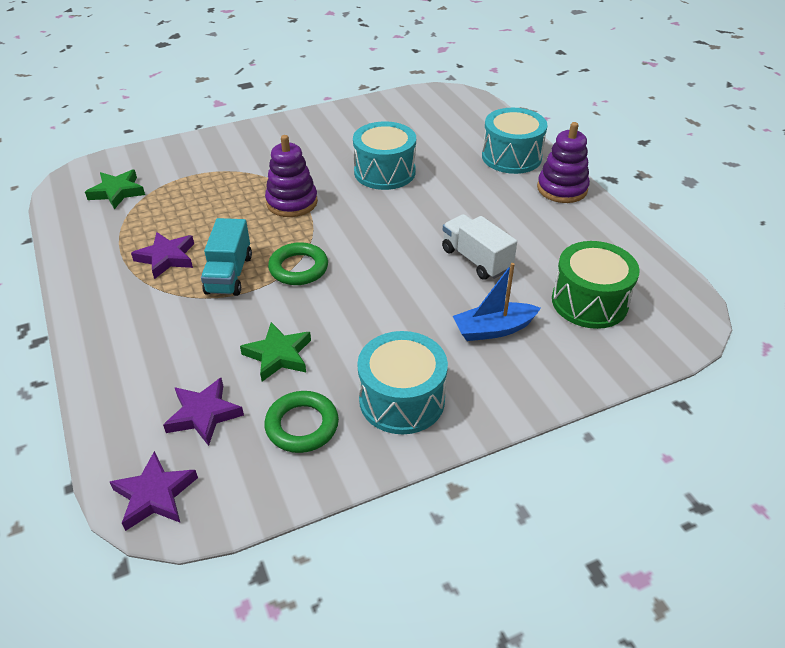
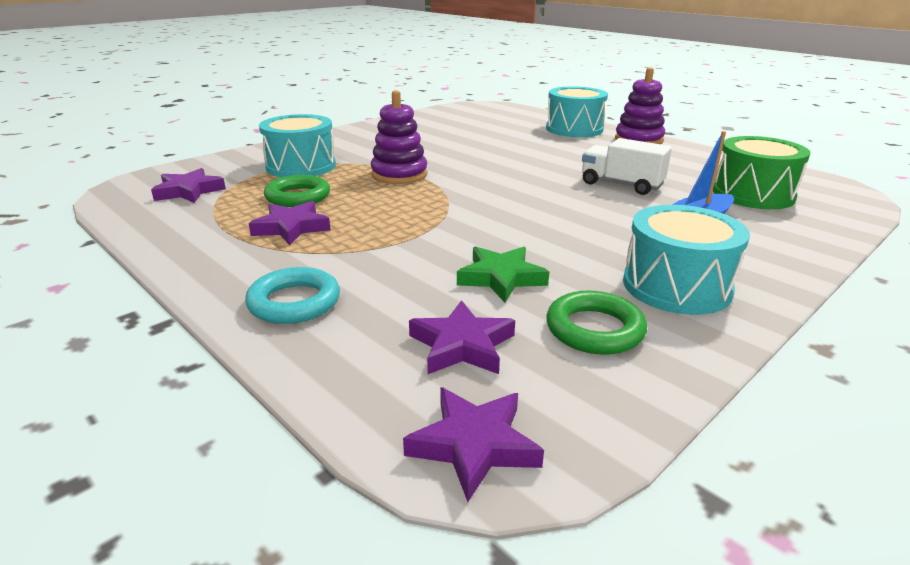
camera: 20 degrees left, 15 degrees down
(117, 192) = (189, 191): green star -> purple star
(124, 343) = (294, 302): none -> turquoise ring
(229, 274) = (379, 229): turquoise truck -> none
(298, 268) = (453, 213): green ring -> green ring (298, 196)
(384, 172) = (472, 148): turquoise drum -> turquoise drum (301, 166)

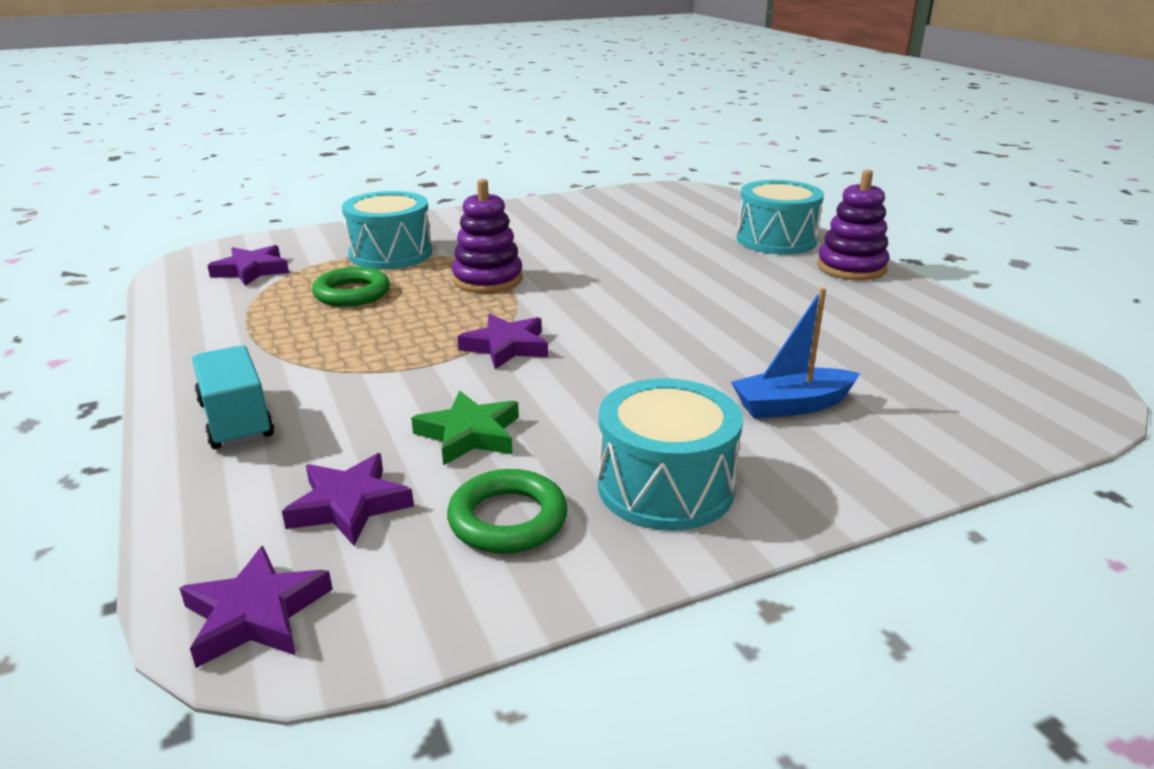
camera: 20 degrees right, 0 degrees up
(291, 228) = (311, 332): purple star -> purple star (506, 347)
(294, 302) = (236, 420): turquoise ring -> turquoise truck
(621, 185) = (750, 333): white truck -> none
(753, 194) = (925, 376): green drum -> none

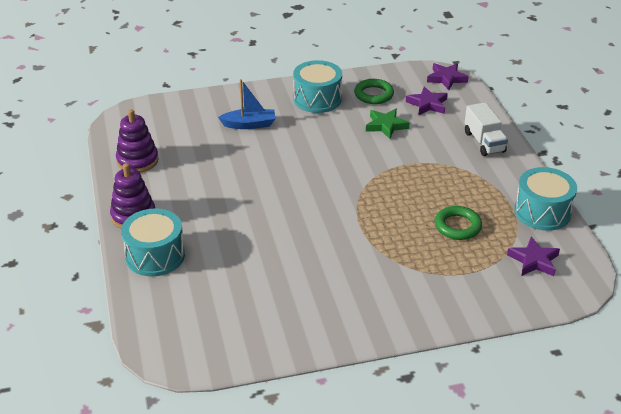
camera: 170 degrees left, 10 degrees up
(236, 420) = (484, 142): turquoise truck -> white truck
(390, 254) = (441, 271): turquoise drum -> turquoise drum (542, 212)
(487, 280) = (373, 231): purple stacking toy -> purple stacking toy (137, 160)
(506, 347) = (366, 171): purple star -> none

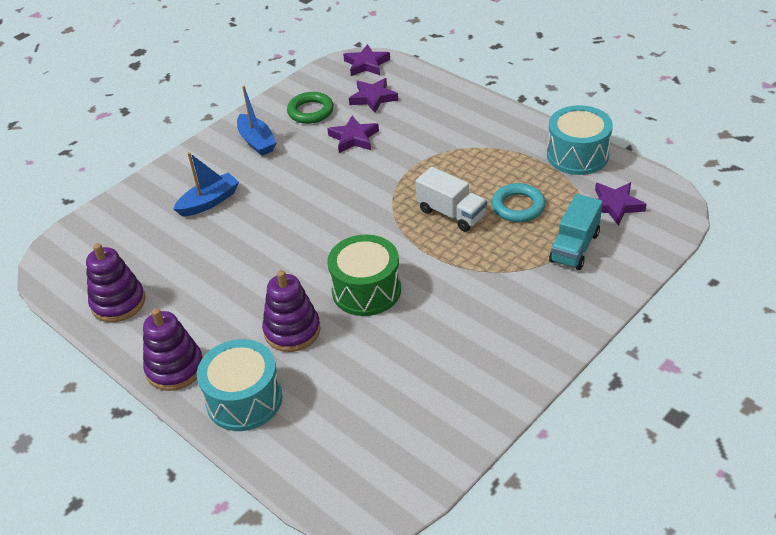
camera: 30 degrees left, 5 degrees up
(223, 230) = (292, 330): none -> purple stacking toy
(295, 229) = (366, 290): none -> green drum
(317, 99) = (257, 141): turquoise drum -> blue boat
(386, 126) = (354, 138): green star -> purple star
(457, 226) = (518, 206): green ring -> turquoise ring
(471, 274) = (574, 247): none -> turquoise truck
(484, 142) = (462, 112): white truck -> white truck (451, 213)

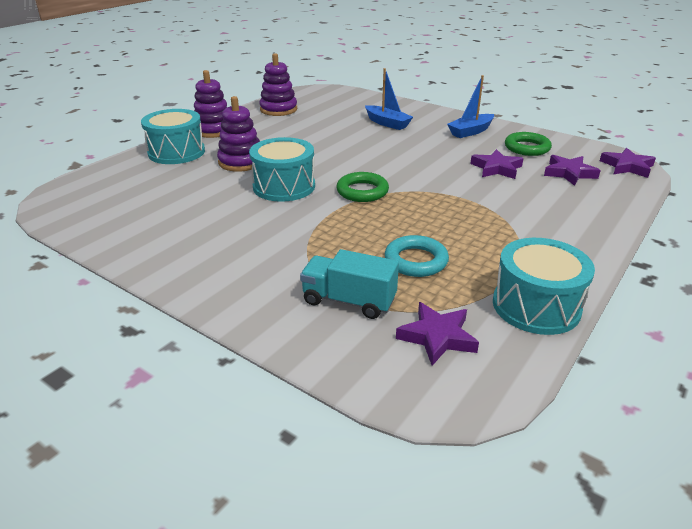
camera: 80 degrees right, 10 degrees down
(366, 290) = (284, 186): green drum -> turquoise drum
(388, 231) = (362, 191): none -> green ring
(451, 213) = (394, 221): white truck -> none

